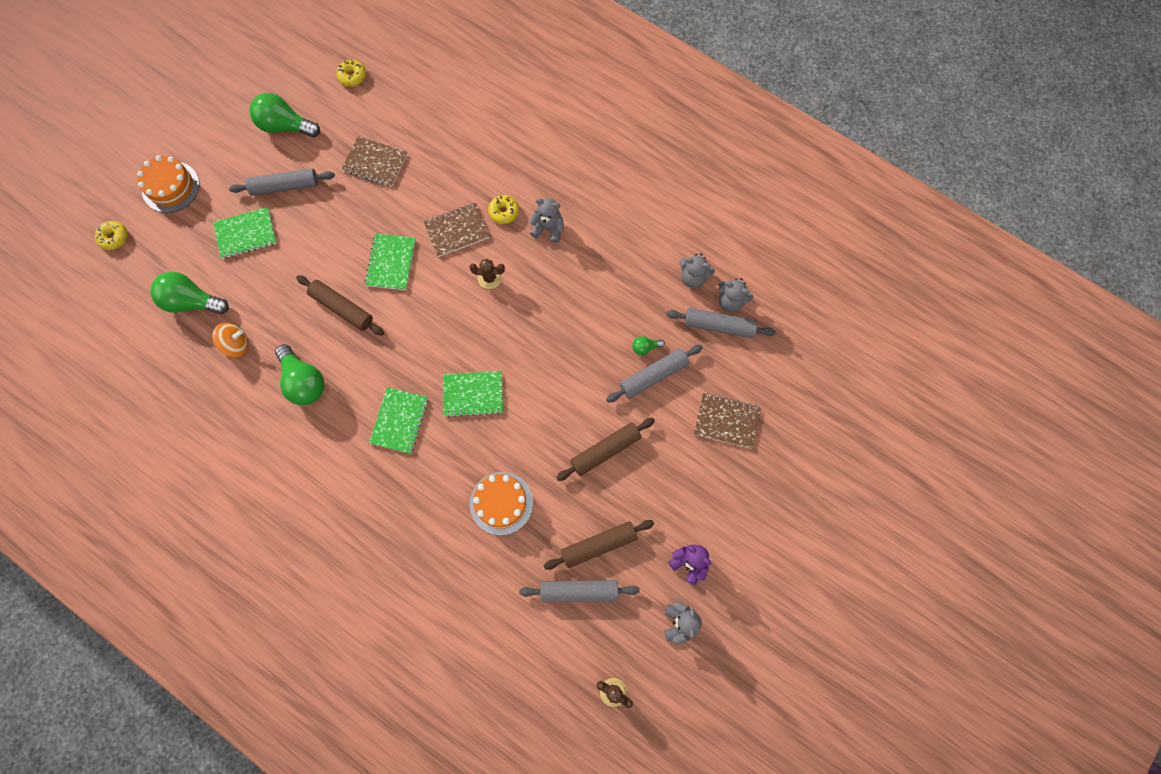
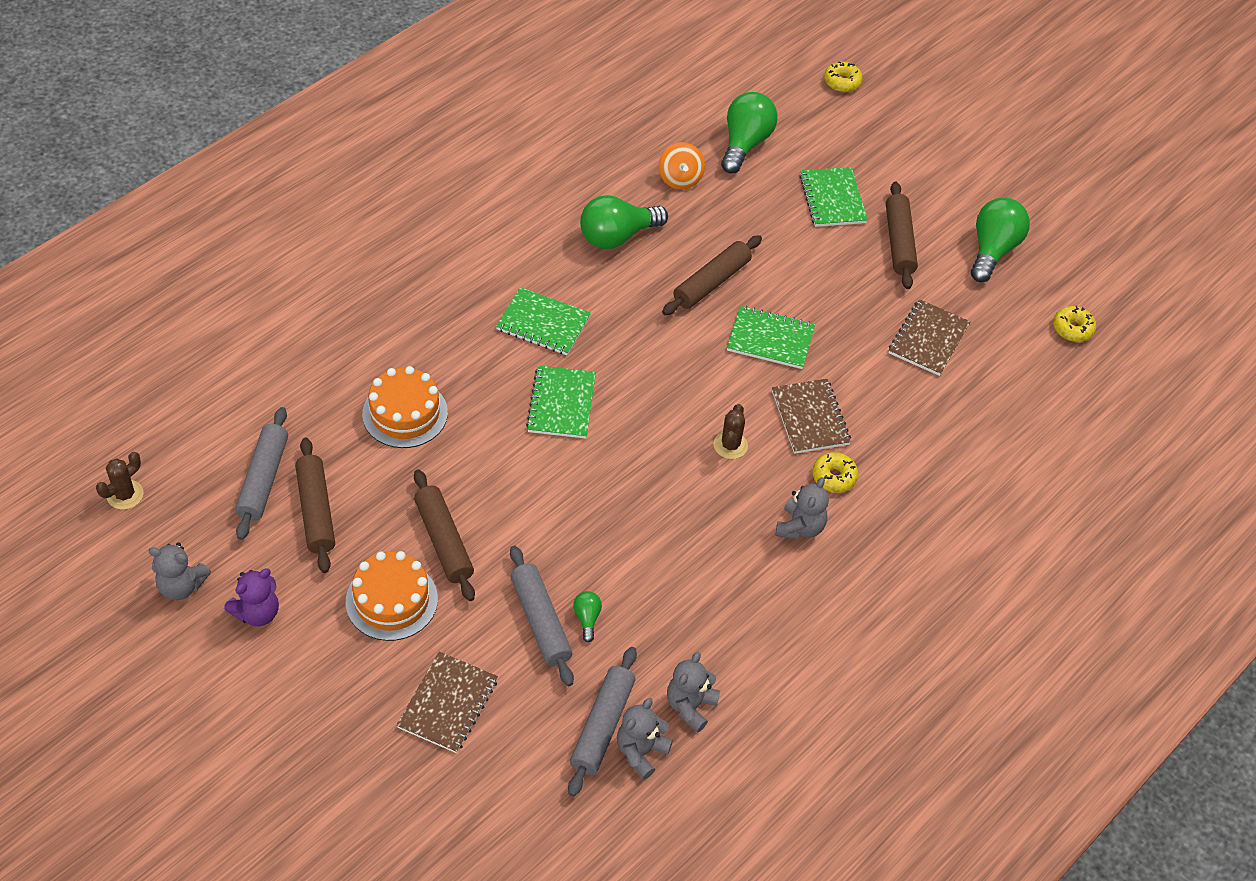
camera: 95 degrees right, 20 degrees down
(170, 187) = (908, 134): orange cake -> orange cake (391, 600)
(285, 186) = (899, 242): grey rolling pin -> brown rolling pin

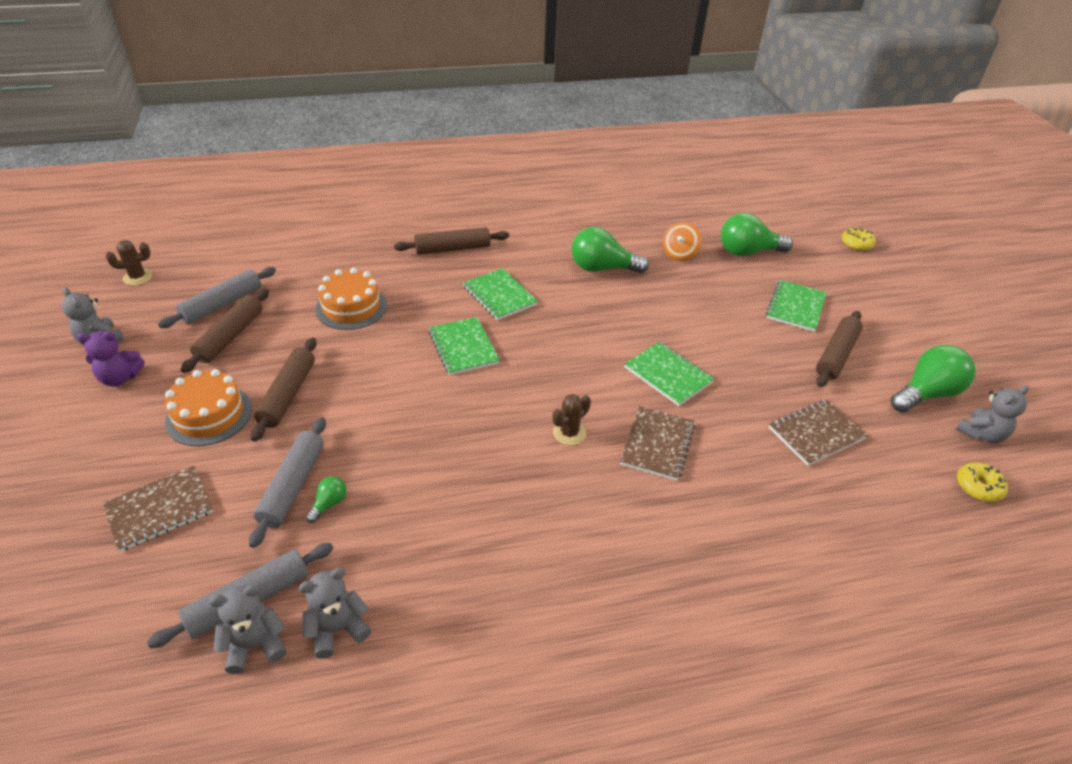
camera: 35 degrees right, 10 degrees down
(561, 404) = (463, 347): green notebook -> green notebook turned 60 degrees counterclockwise
(711, 282) = (650, 320): brown rolling pin -> brown rolling pin (452, 249)
(745, 143) = (747, 252): green light bulb -> green light bulb turned 150 degrees counterclockwise
(800, 527) = (576, 526): grey teddy bear -> grey teddy bear (981, 434)
(834, 477) = (642, 500): yellow donut -> none

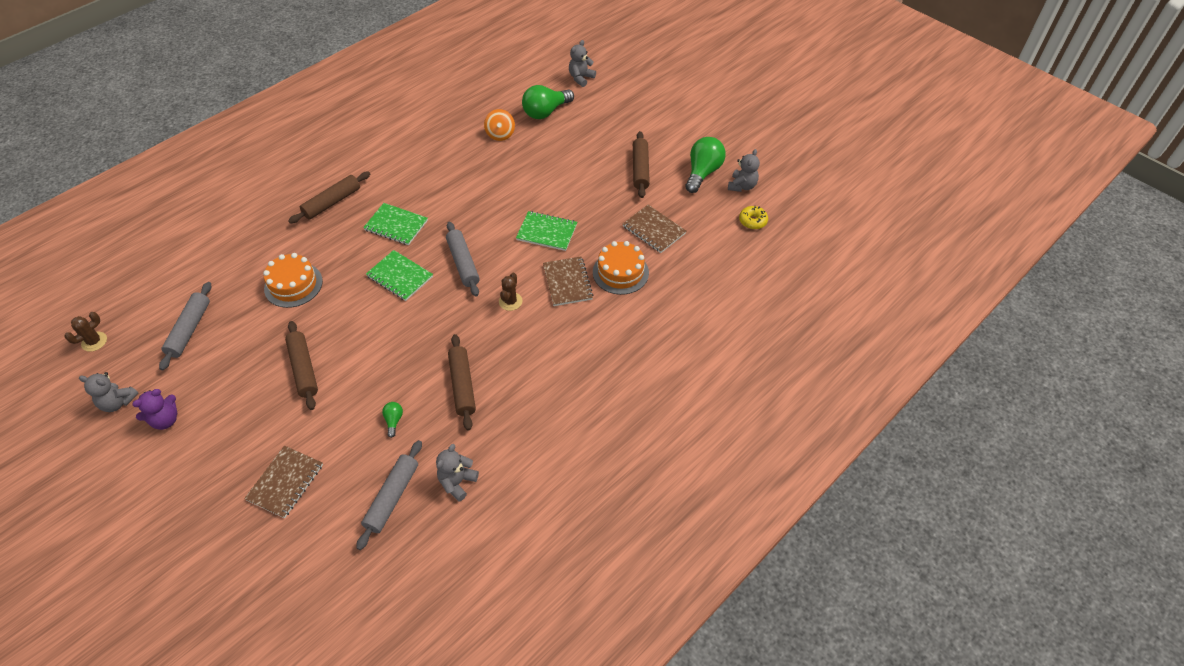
camera: 30 degrees left, 10 degrees up
(209, 415) = (260, 410): orange cake -> orange cake (620, 272)
(230, 336) = (220, 350): brown rolling pin -> brown rolling pin (462, 385)
(255, 645) = (417, 516): grey teddy bear -> grey teddy bear (581, 78)
(293, 486) = (361, 423): grey rolling pin -> grey rolling pin (463, 263)
(602, 268) = (454, 170): green light bulb -> none
(795, 307) = (599, 144): green notebook -> none
(816, 433) = (654, 230): brown notebook -> brown notebook turned 75 degrees counterclockwise
(856, 244) = (613, 74): yellow donut -> none

